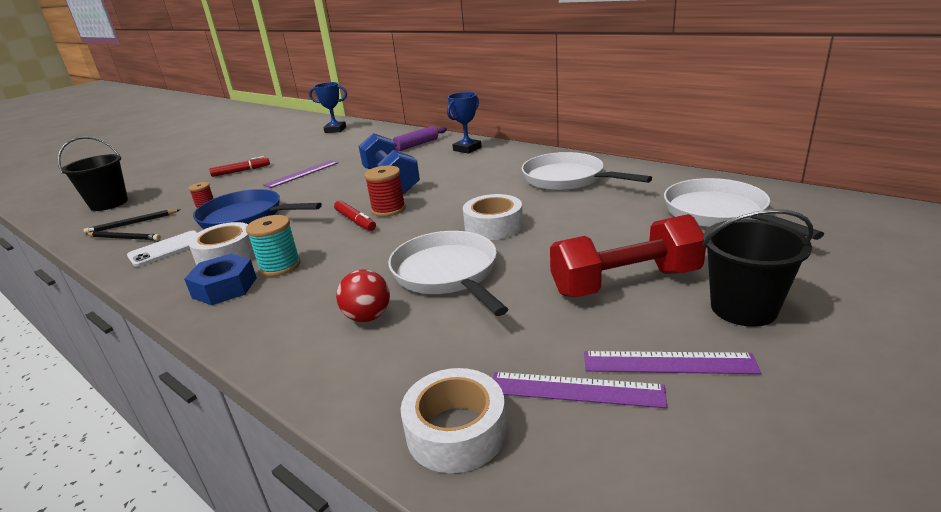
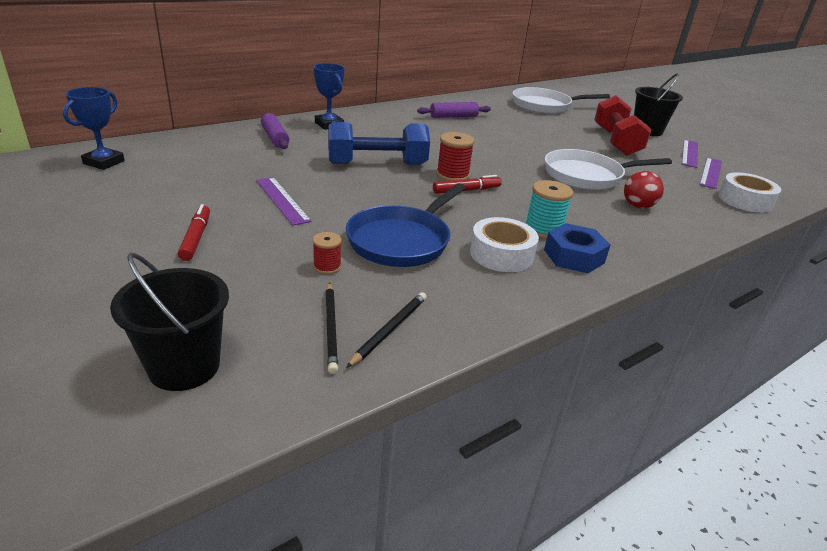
camera: 80 degrees left, 5 degrees up
(167, 249) = (457, 292): white phone -> none
(493, 226) = (520, 151): white tape -> none
(568, 179) = (453, 116): white pan -> purple rolling pin

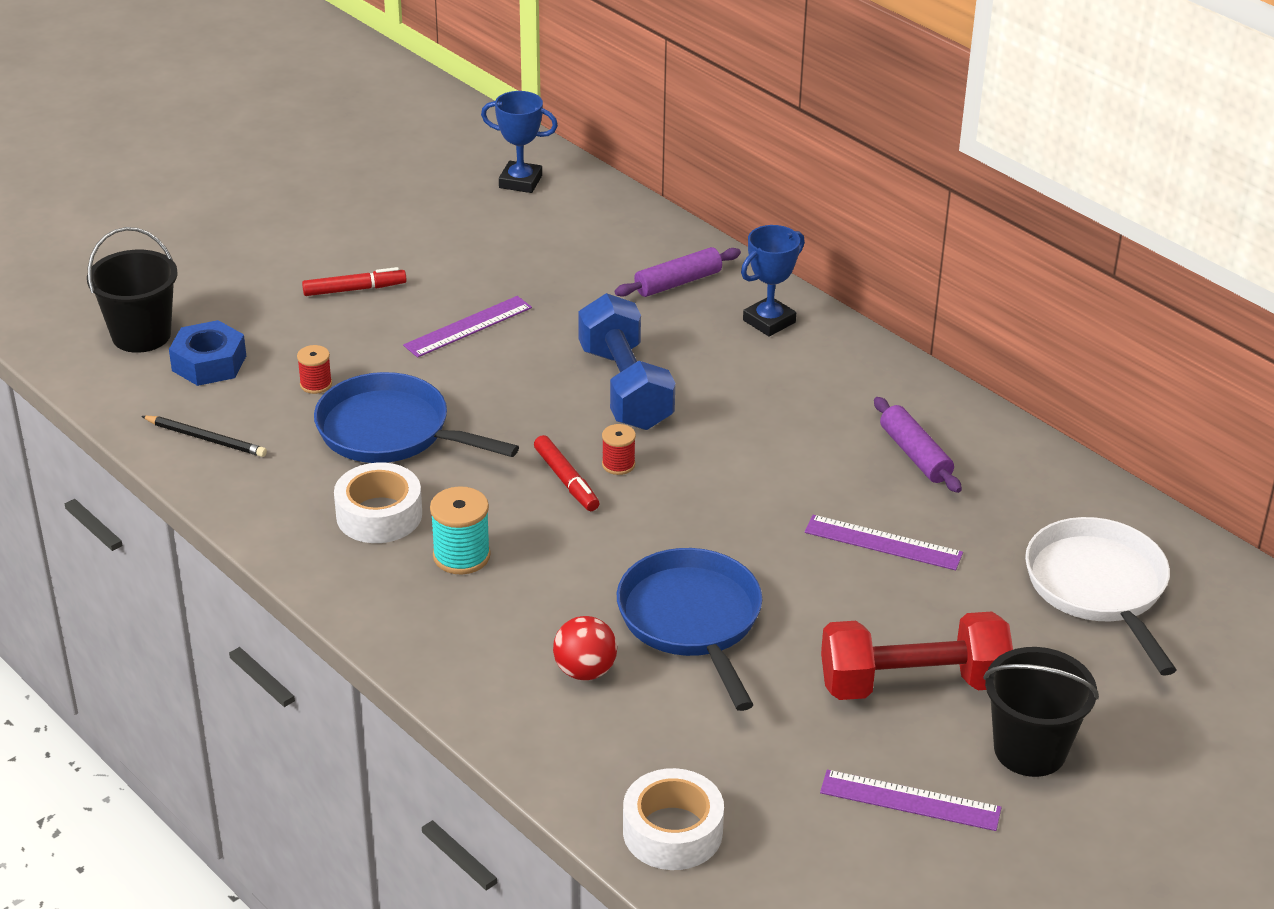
camera: 85 degrees right, 5 degrees up
(331, 328) = (204, 403): black pencil -> none
(452, 175) = (618, 464): red spool -> red spool, size x0.61
(574, 256) = (391, 581): blue nut -> blue nut (209, 363)
(587, 176) = (692, 621): white pan -> blue pan
(711, 173) = (802, 812): purple ruler -> purple ruler (883, 543)

